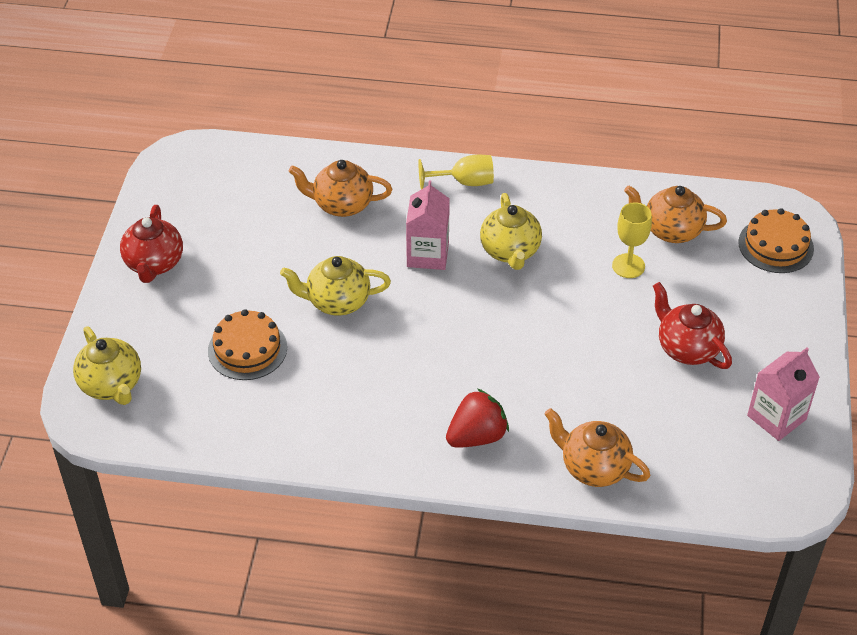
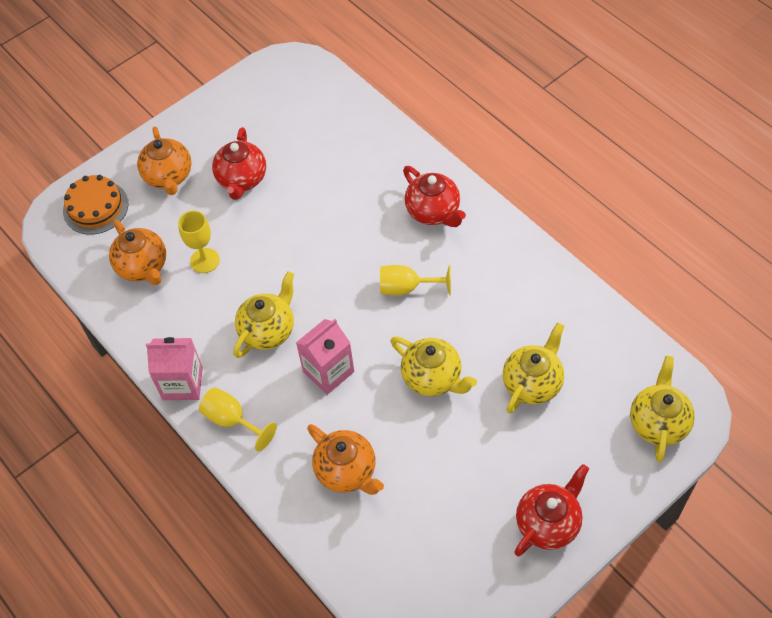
camera: 135 degrees left, 10 degrees up
(247, 349) = (532, 383): orange cake -> yellow teapot
(431, 354) = (406, 288): none -> yellow goblet
(477, 436) = (433, 212): red strawberry -> red teapot
(593, 467) = (384, 148): orange teapot -> orange teapot (169, 176)
(776, 417) = (246, 107): pink carton -> pink carton (182, 383)

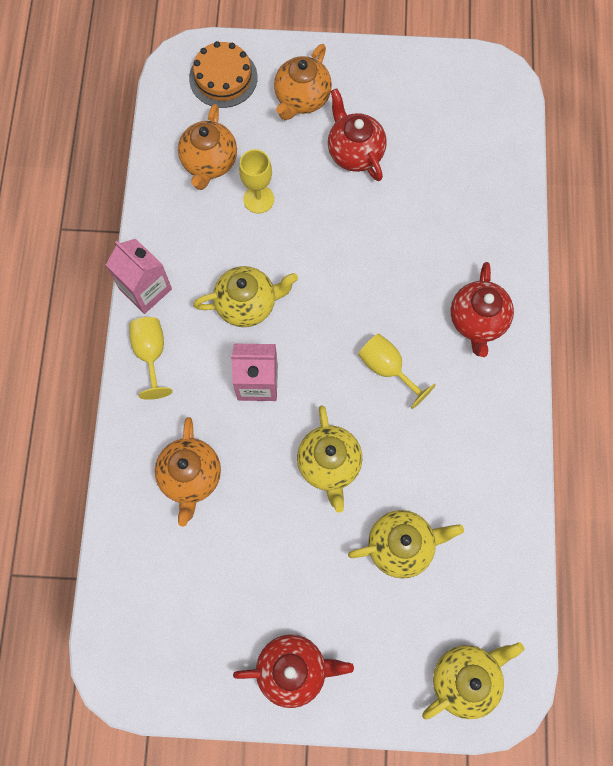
camera: 40 degrees right, 15 degrees up
(242, 179) = (354, 152): red teapot -> red teapot turned 105 degrees clockwise

